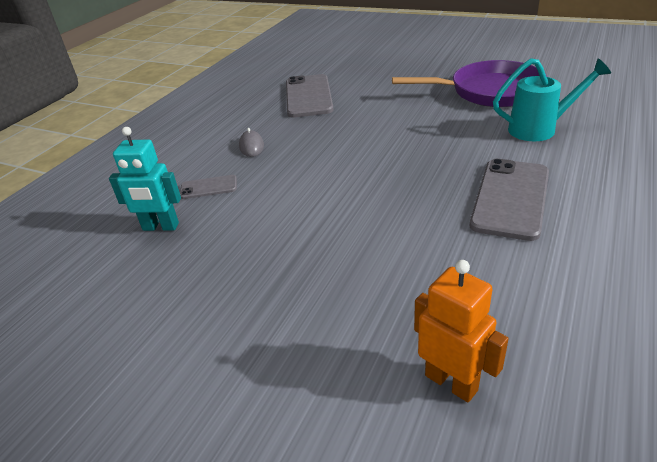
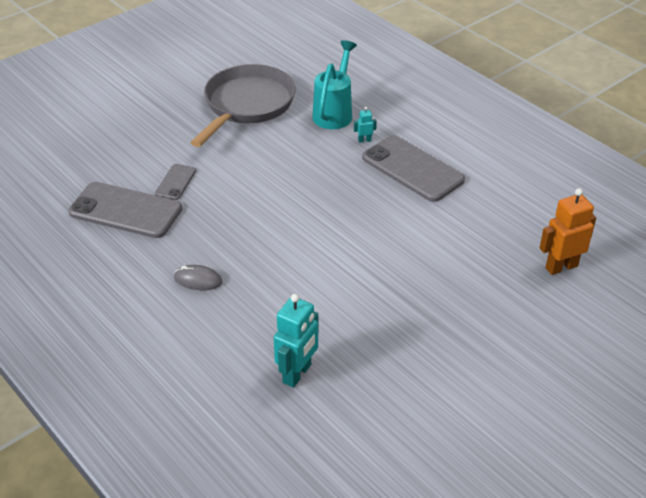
camera: 70 degrees left, 5 degrees up
(208, 187) = (253, 328): grey phone -> grey phone (176, 182)
(490, 92) = (247, 105): purple pan -> grey pan
(520, 157) = (364, 140): none -> turquoise robot

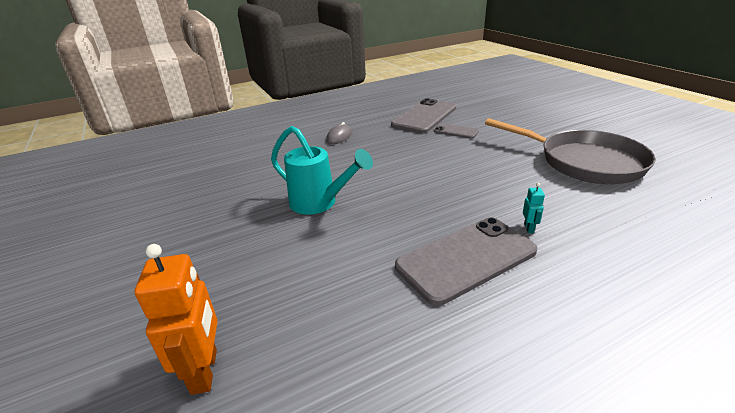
camera: 105 degrees right, 10 degrees down
(297, 374) = (221, 165): turquoise robot -> none
(334, 112) = (588, 213): turquoise watering can -> turquoise watering can (320, 203)

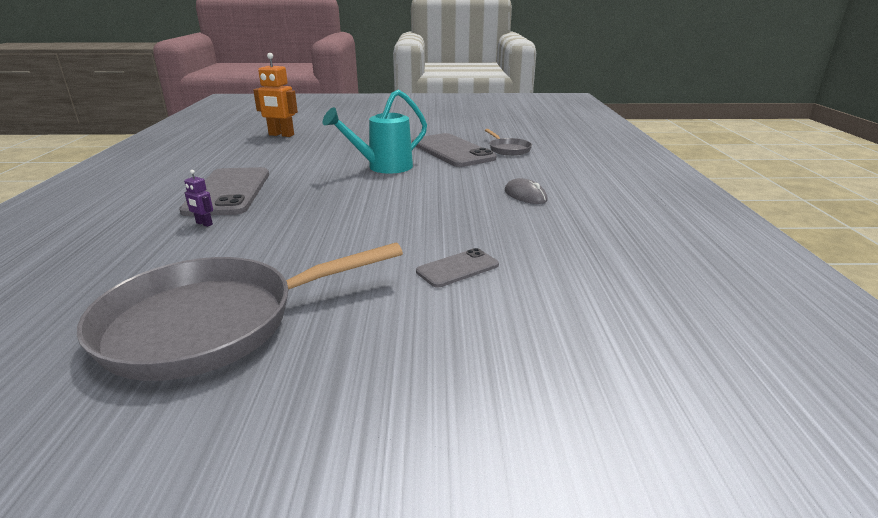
camera: 115 degrees right, 5 degrees down
(224, 164) = (508, 149): none -> grey pan
(424, 116) = (551, 264): grey phone -> grey phone (452, 151)
(529, 228) = (204, 224): turquoise robot -> purple robot

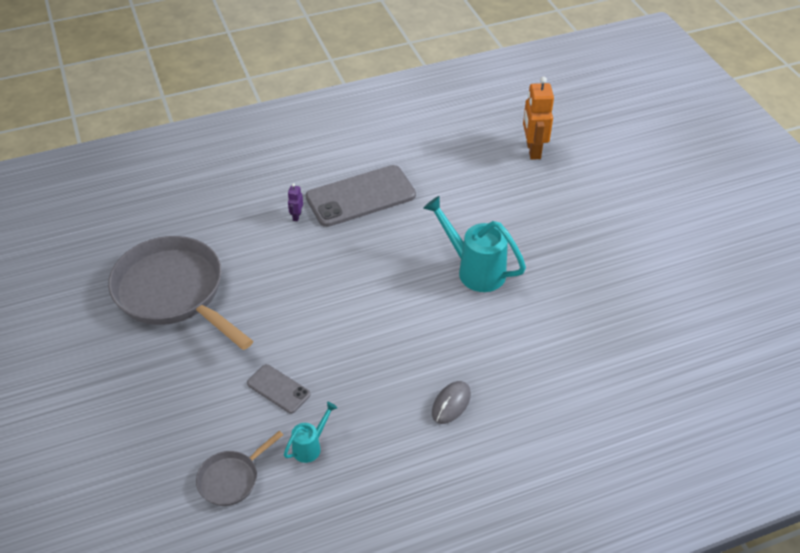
camera: 70 degrees right, 20 degrees up
(452, 151) = (564, 308): grey phone -> none
(508, 149) = (603, 358): grey pan -> grey pan (231, 479)
(550, 261) = (310, 446): none -> turquoise watering can

